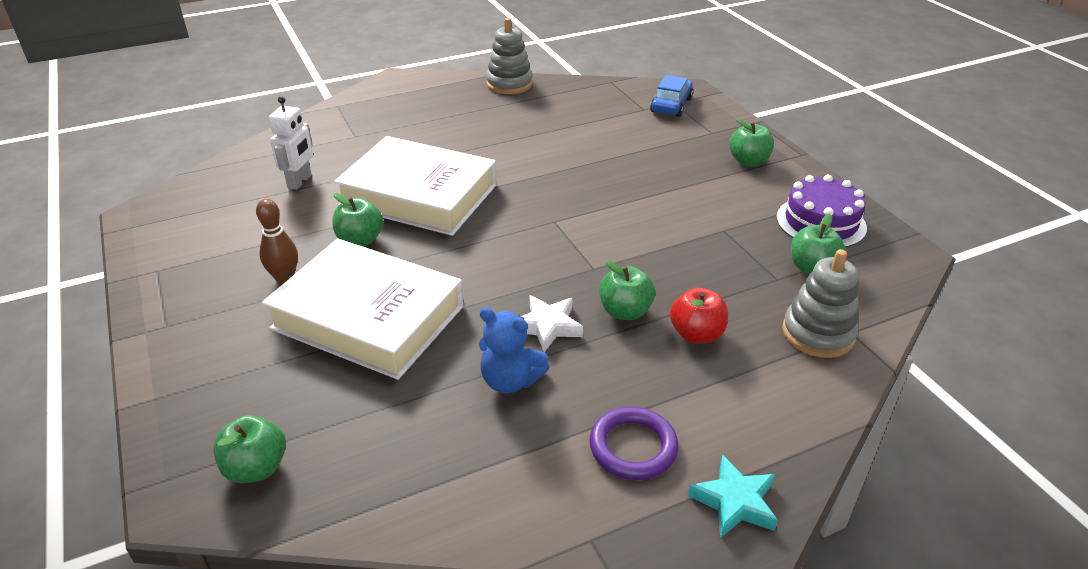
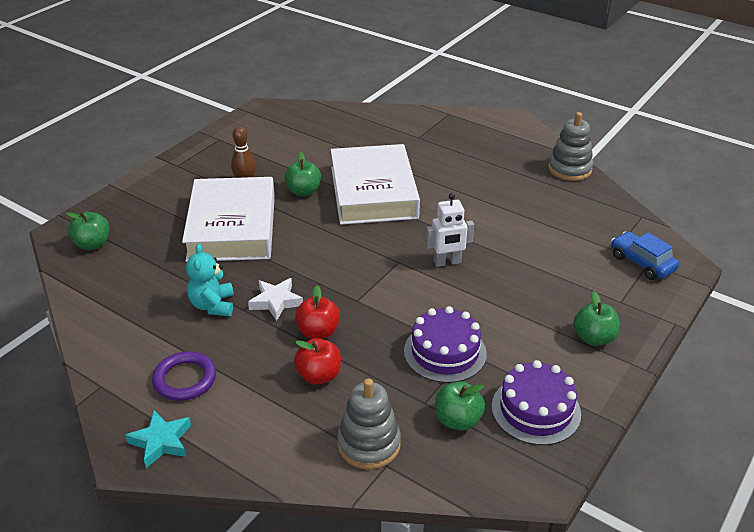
camera: 60 degrees right, 0 degrees up
(300, 181) = (344, 142): white robot -> white robot (447, 262)
(510, 380) = (213, 305): blue teddy bear -> turquoise teddy bear
(625, 311) = (318, 332): green apple -> red apple
(671, 105) = (642, 263): blue car -> blue car turned 120 degrees counterclockwise
(714, 242) = (445, 352): none -> purple cake

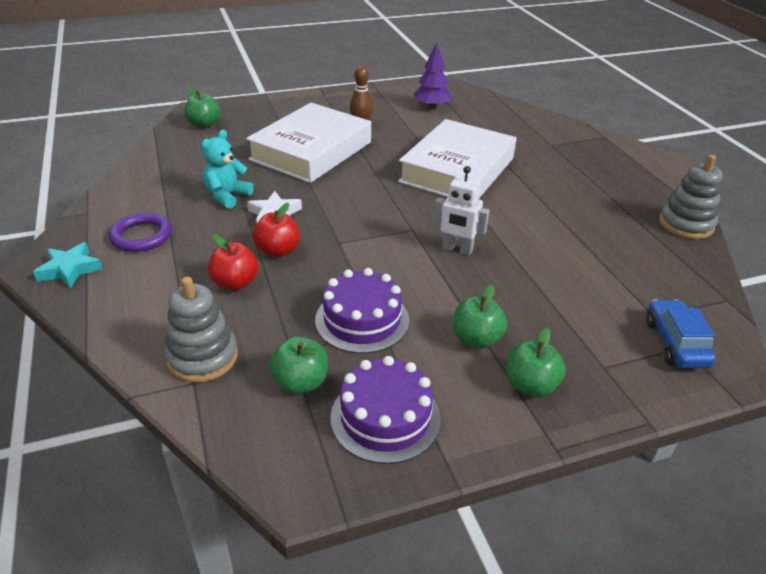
camera: 35 degrees right, 0 degrees up
(285, 138) = (431, 107): none -> purple tree
(303, 191) = (398, 148): green apple -> green apple (476, 339)

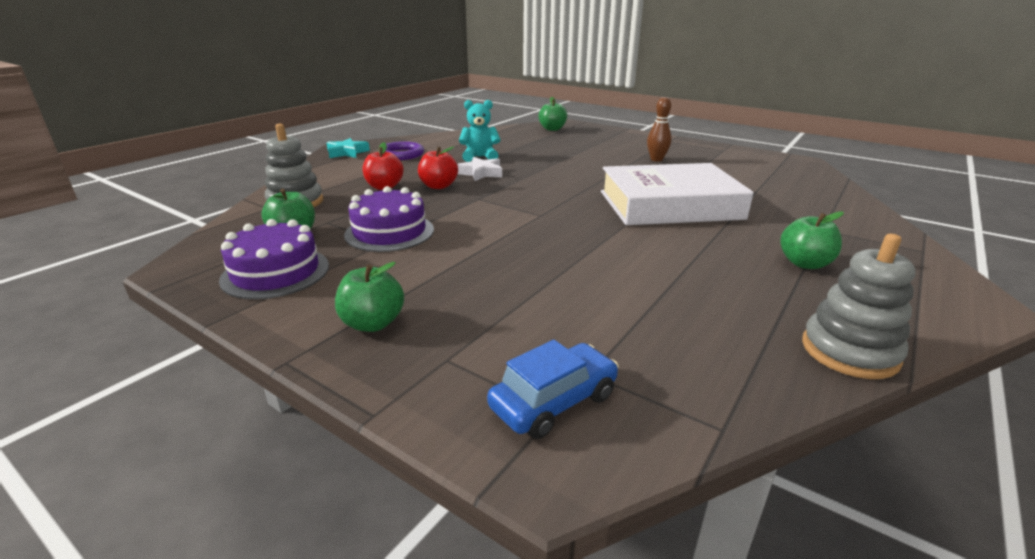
camera: 55 degrees right, 10 degrees down
(311, 151) = (583, 158): white book -> none
(431, 107) = (750, 170): purple tree -> none
(457, 249) = (541, 238): white robot -> none
(476, 339) = (416, 280): green apple -> green apple (804, 263)

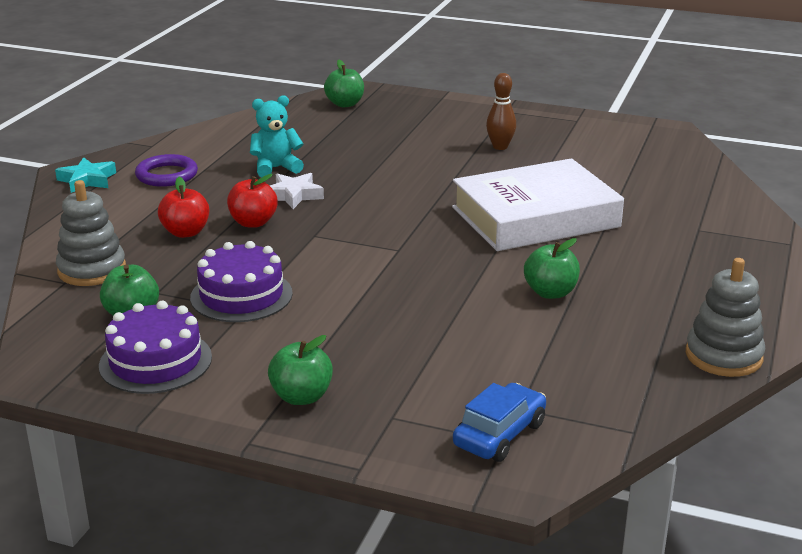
camera: 15 degrees left, 0 degrees up
(804, 263) = (682, 274): green apple -> green apple (550, 292)

